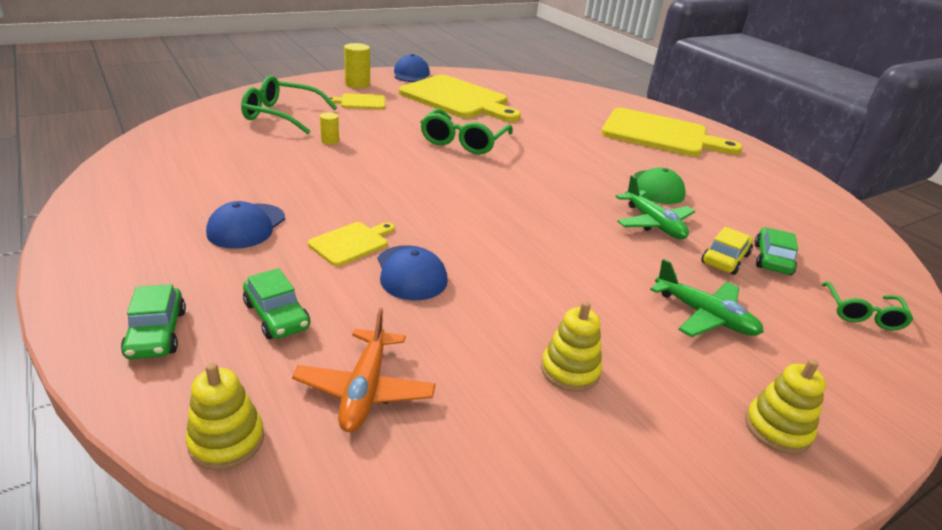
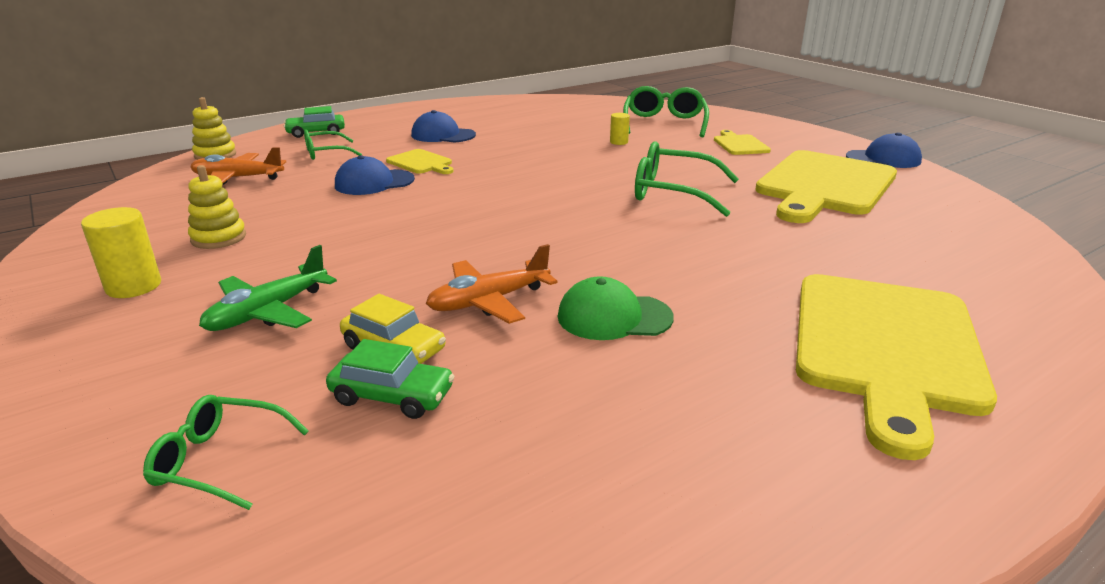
camera: 90 degrees right, 5 degrees down
(277, 315) = (326, 153): green car -> green glasses
(357, 84) = (797, 139): yellow cylinder -> yellow cylinder (134, 286)
(653, 223) = (489, 301): green plane -> orange plane
(777, 429) = (78, 327): yellow stacking toy -> none

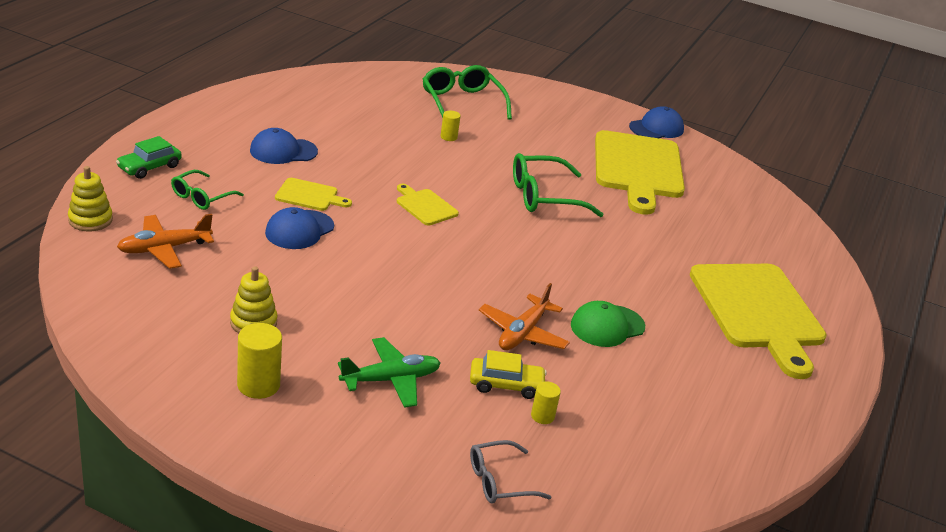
camera: 35 degrees left, 5 degrees up
(219, 460) = (499, 481): green glasses -> grey glasses
(268, 312) = (391, 380): green plane -> green plane turned 120 degrees counterclockwise
(392, 396) = (542, 416): green car -> yellow cylinder
(740, 144) = (545, 125): yellow cutting board -> yellow cutting board (425, 206)

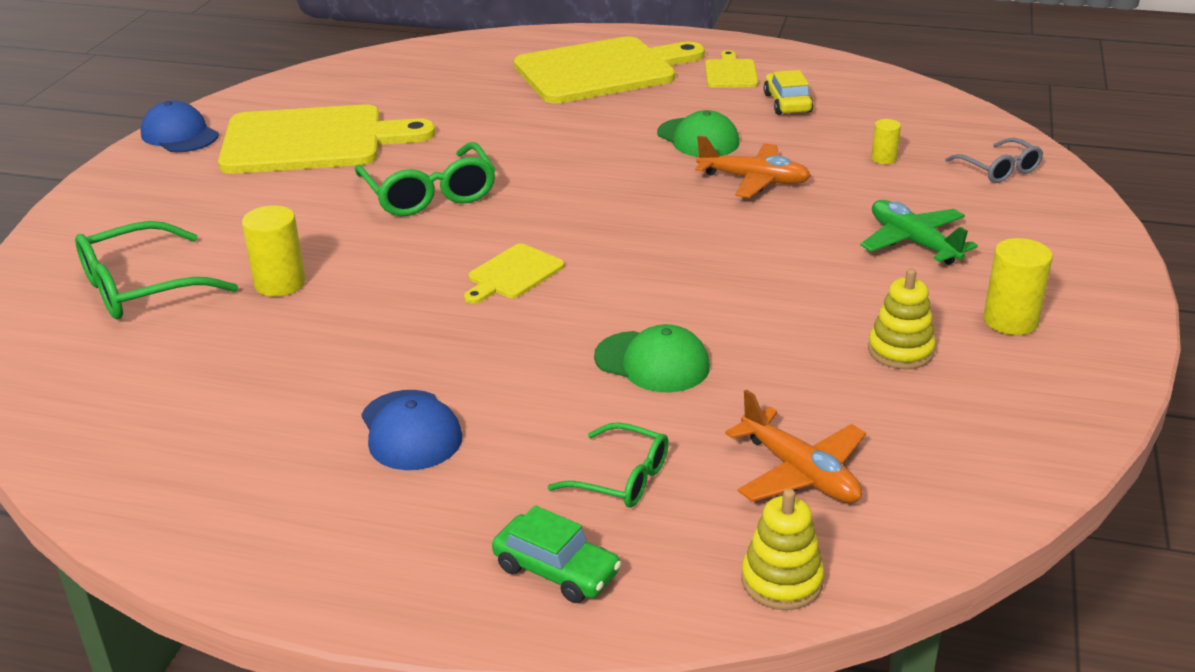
camera: 95 degrees left, 0 degrees up
(299, 230) = (652, 362): blue cap -> green cap
(309, 196) = (546, 373): yellow cutting board -> yellow cutting board (730, 73)
(448, 137) = (280, 283): yellow cylinder -> yellow cylinder, size x1.73
(506, 384) = (853, 180): yellow car -> yellow car (787, 103)

